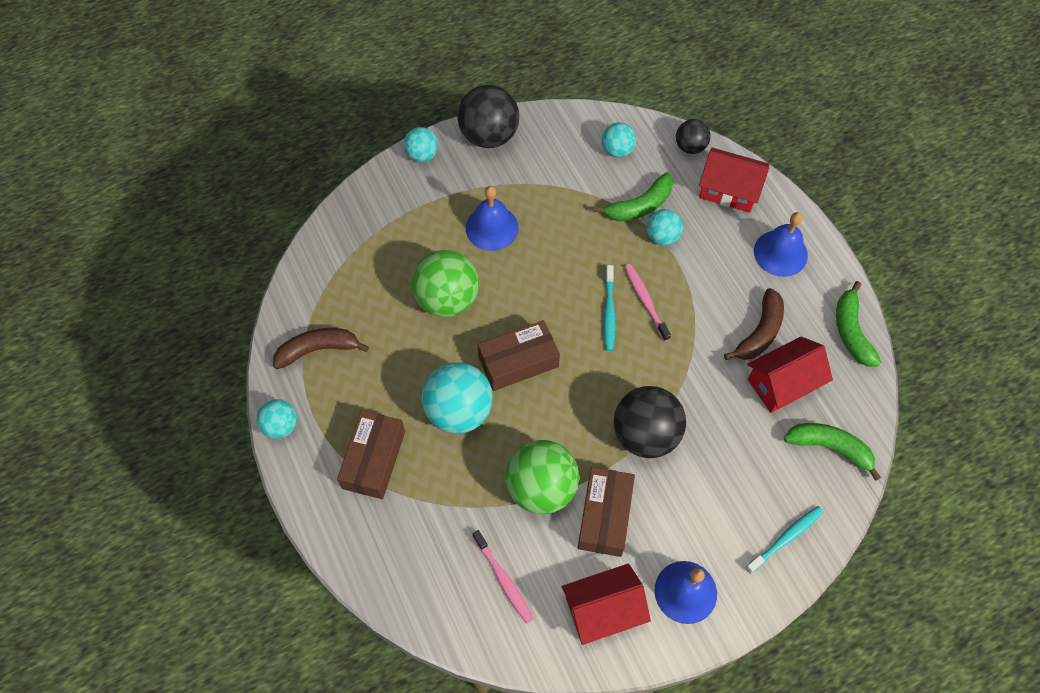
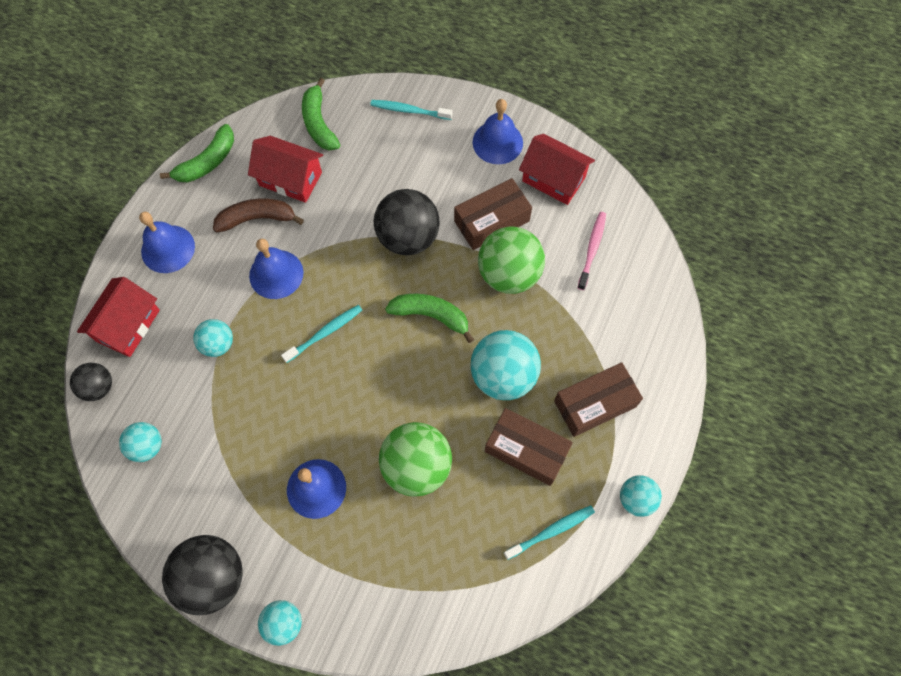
camera: 130 degrees left, 5 degrees up
(318, 350) = (551, 531): brown banana -> turquoise toothbrush
(518, 362) = (425, 365): brown box -> brown box (526, 450)
(639, 206) = (198, 383): green banana -> green banana (431, 316)
(645, 301) = (292, 314): pink toothbrush -> none
(692, 312) = (276, 274): none -> blue bell
(729, 190) = (128, 325): red house -> red house turned 45 degrees clockwise

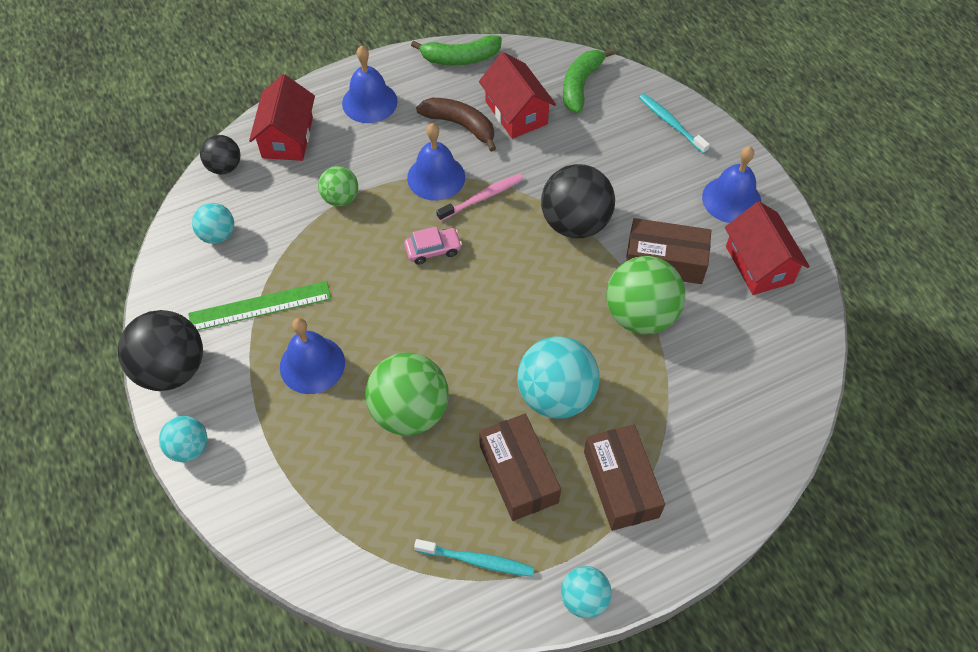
camera: 40 degrees right, 10 degrees down
(128, 325) = (287, 137): red house -> red house turned 60 degrees counterclockwise
(218, 344) = (340, 198): turquoise ball -> green ball
(235, 476) = (260, 306): none -> green ruler
(325, 333) = (433, 249): turquoise toothbrush -> pink car
(431, 316) = (536, 300): green banana -> none
(592, 249) = (742, 349): pink toothbrush -> pink toothbrush (482, 197)
(595, 403) = (621, 484): brown box -> brown box turned 60 degrees clockwise

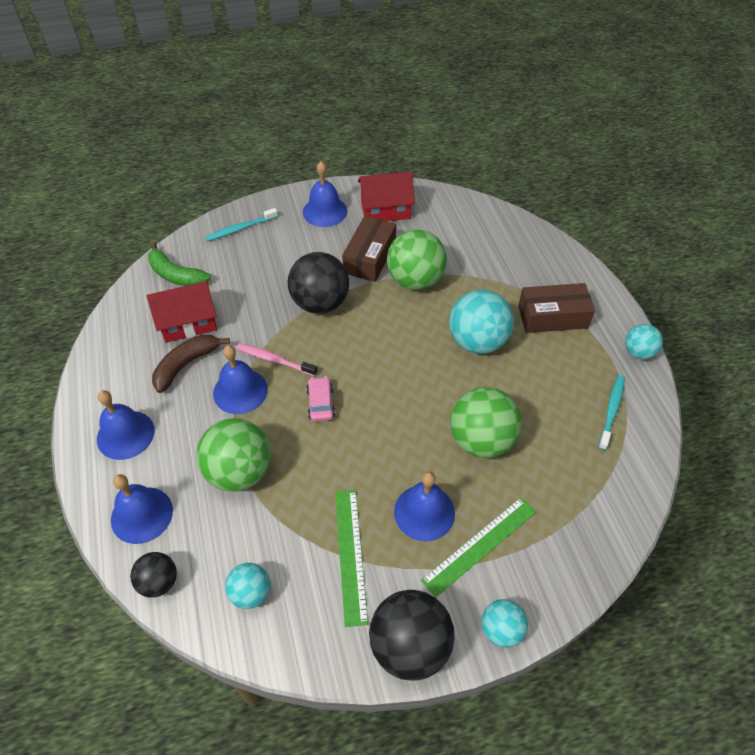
camera: 80 degrees left, 5 degrees down
(278, 421) = (480, 545): none -> green ruler
(287, 137) = (142, 515): red house -> blue bell
(340, 198) = (239, 471): green ball -> green ball, size x1.80
(460, 58) = (103, 354): green banana -> none
(482, 197) = (275, 360): pink toothbrush -> pink toothbrush turned 45 degrees counterclockwise
(518, 473) = (541, 374): brown box -> none

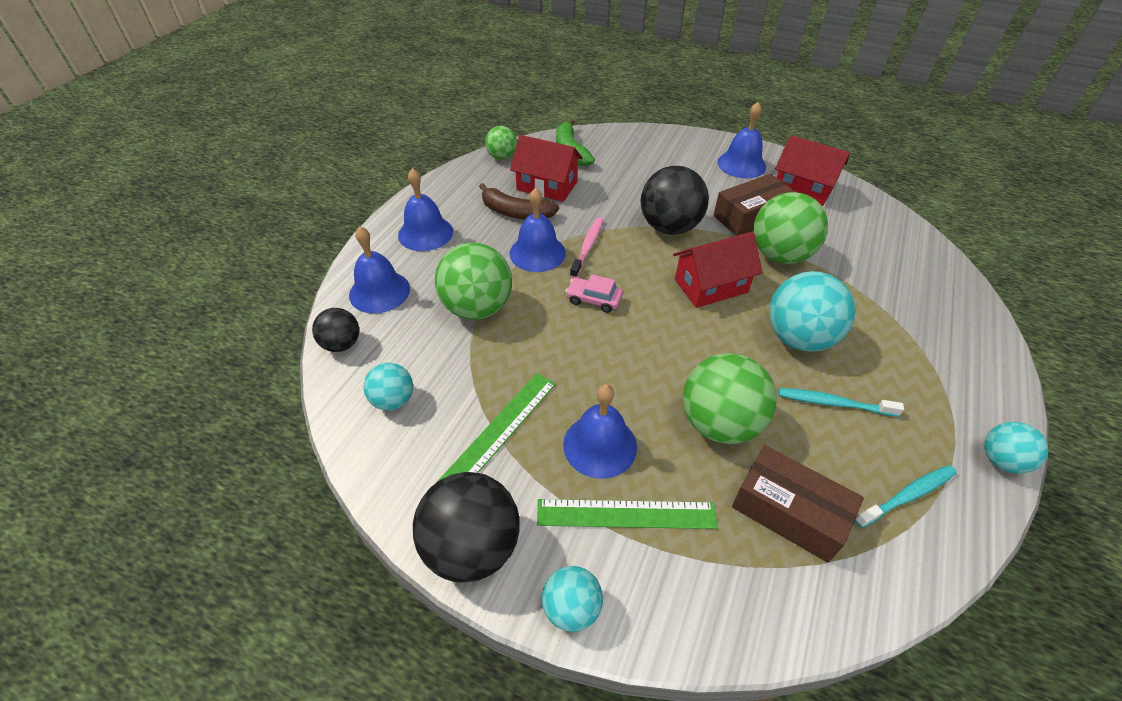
camera: 40 degrees right, 5 degrees down
(119, 316) = (502, 157): none -> green ball
(186, 365) = (516, 212): brown banana -> brown banana turned 150 degrees counterclockwise
(240, 229) = (653, 144): turquoise toothbrush -> turquoise toothbrush (833, 403)
(275, 360) = (587, 247): pink toothbrush -> pink toothbrush turned 45 degrees clockwise
(320, 403) = (594, 300): pink car -> pink car turned 105 degrees counterclockwise
(391, 337) = (711, 286): none -> red house
(552, 316) = (912, 364): brown box -> brown box (789, 512)

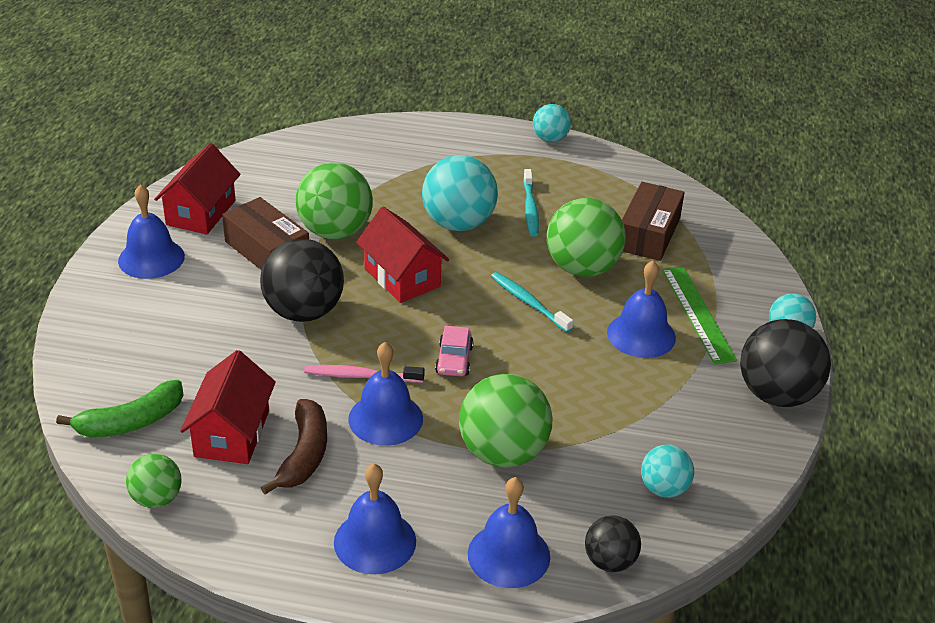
camera: 105 degrees left, 10 degrees down
(499, 431) = (660, 401): green ruler -> none
(907, 495) = (604, 181): turquoise toothbrush -> turquoise toothbrush (528, 302)

